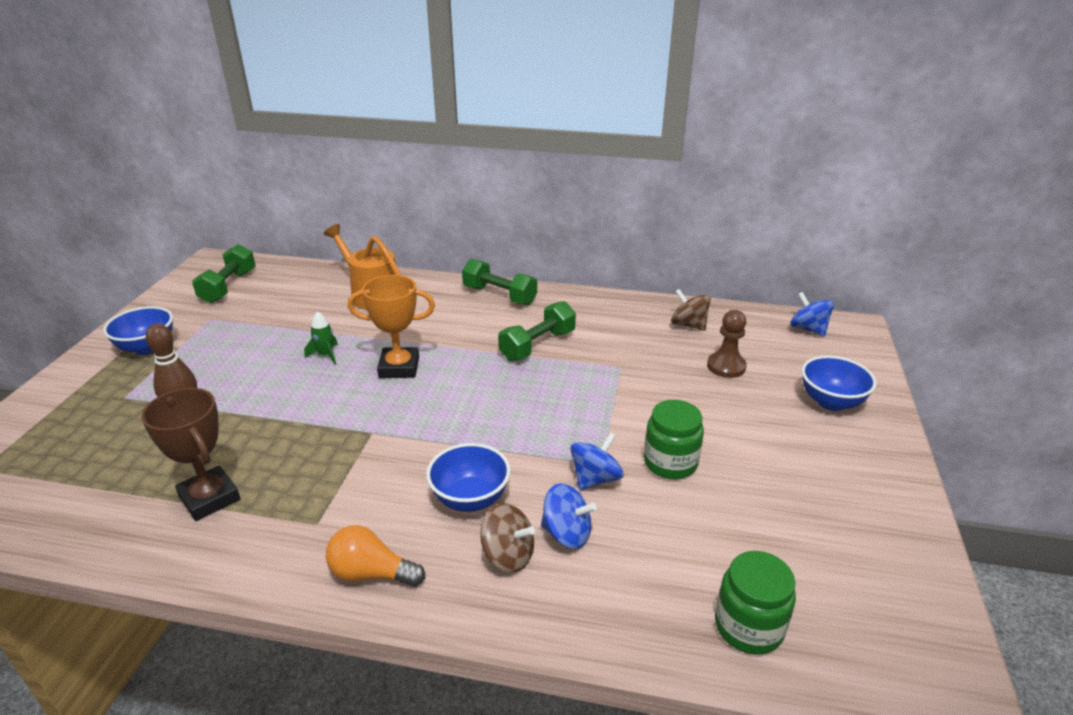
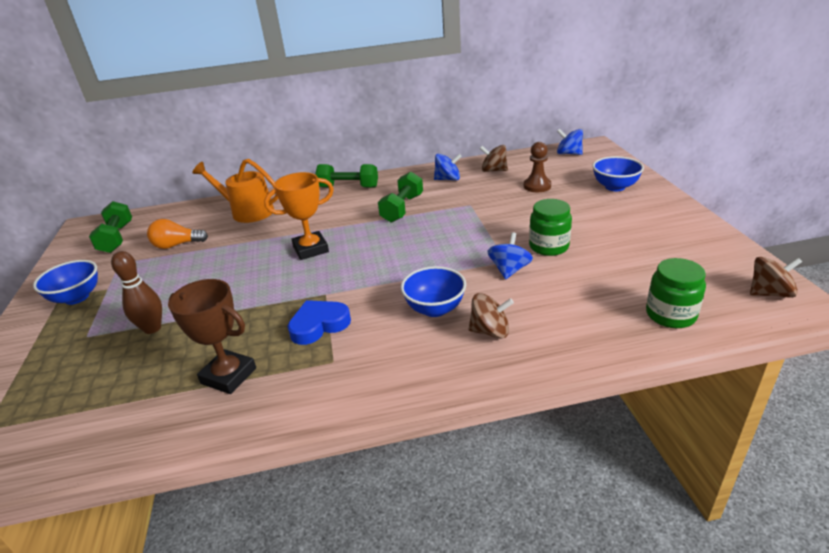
camera: 20 degrees left, 0 degrees up
(325, 355) = (244, 258): green rocket -> none
(336, 471) = (319, 325): none -> blue heart
(371, 573) = (403, 376): orange light bulb -> orange light bulb (177, 245)
(567, 533) = (518, 306): blue spinning top -> blue spinning top (448, 179)
(919, 652) = (769, 293): none -> brown spinning top

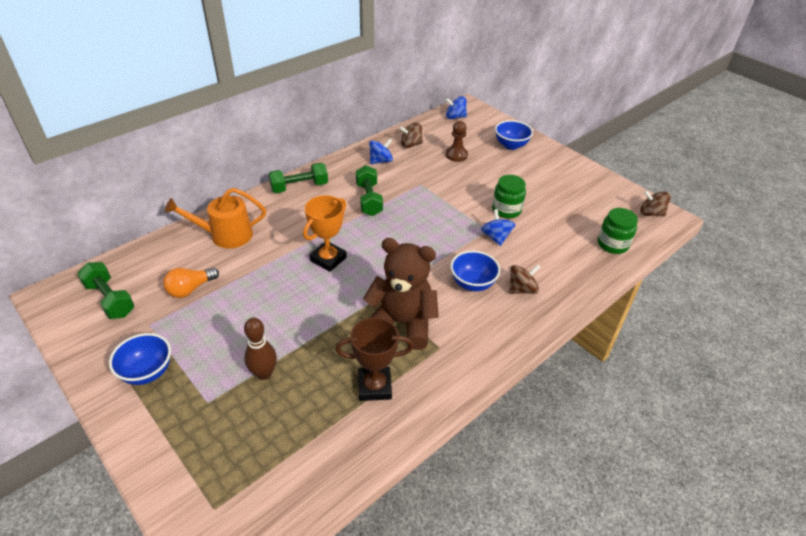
camera: 35 degrees left, 10 degrees up
(319, 325) = (402, 323): blue heart -> brown teddy bear
(769, 293) = (651, 213): brown spinning top -> brown spinning top turned 120 degrees counterclockwise

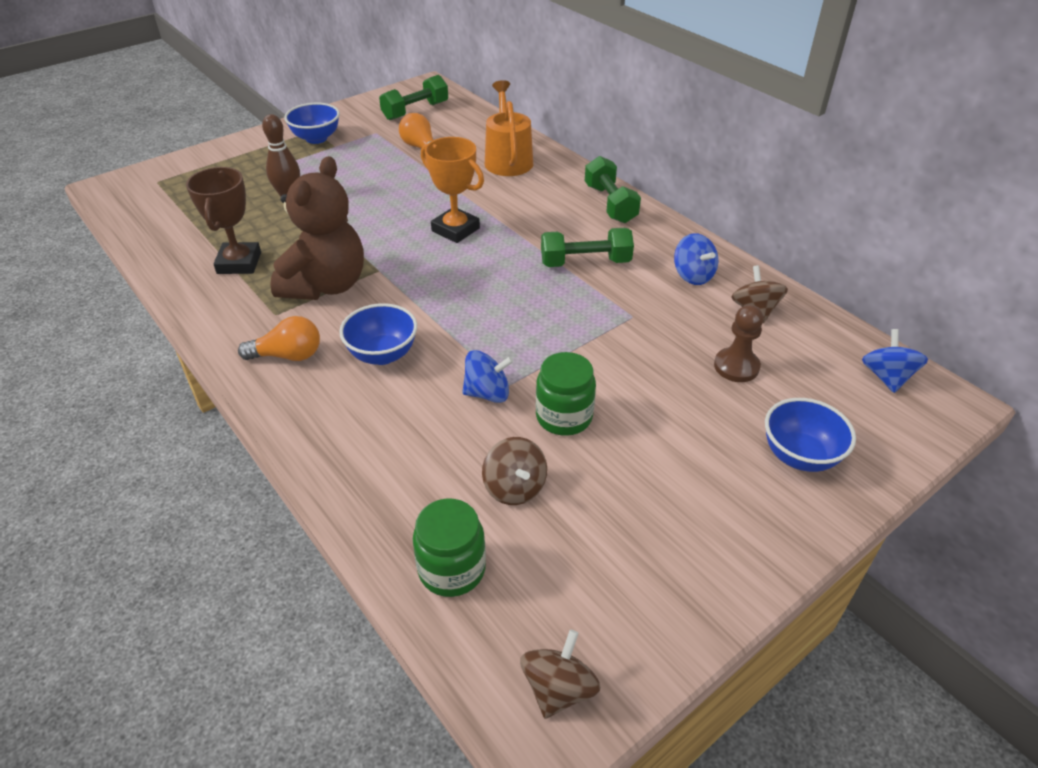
camera: 95 degrees right, 0 degrees up
(483, 331) = (288, 355): none -> orange light bulb
(522, 289) = (357, 408): brown spinning top -> brown spinning top (514, 487)

